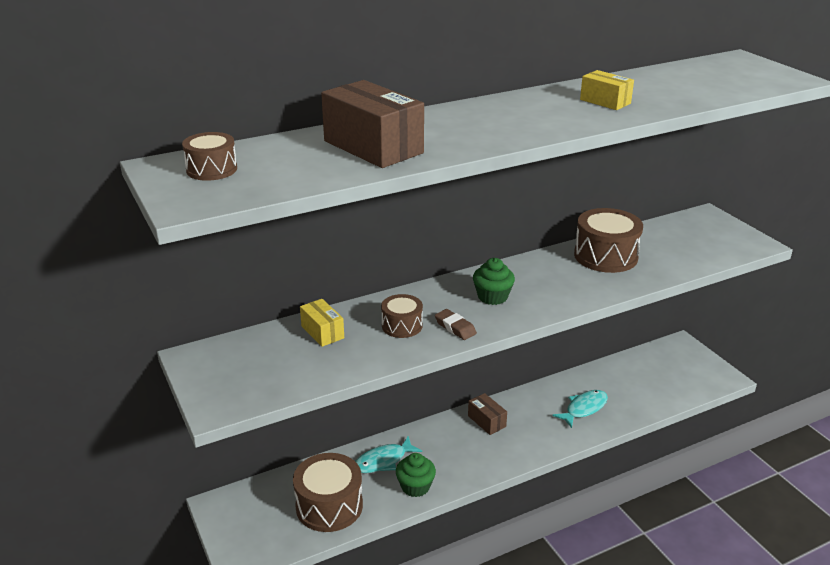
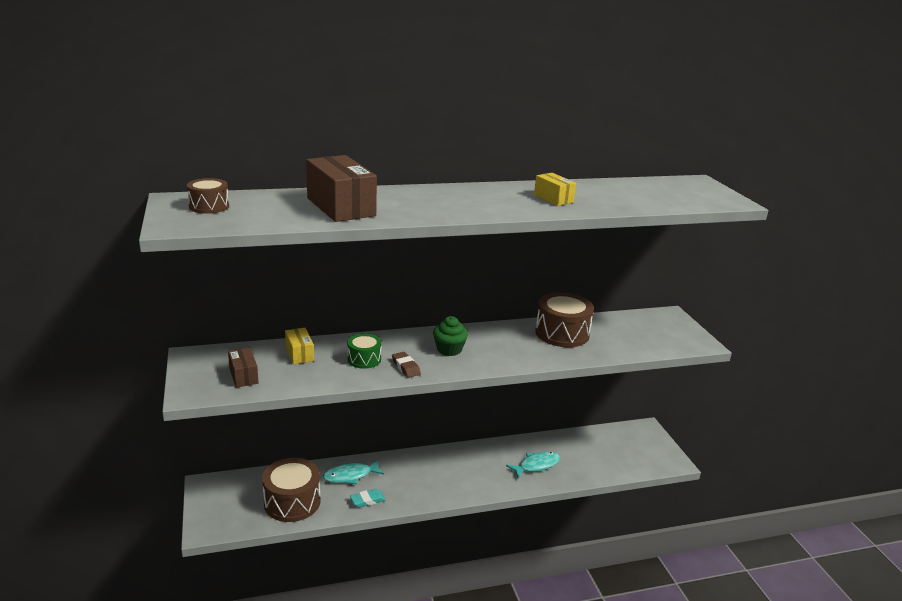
camera: 10 degrees right, 5 degrees down
(402, 326) = (364, 359): brown drum -> green drum
(415, 486) = (367, 500): green cupcake -> turquoise eraser
(486, 421) = (449, 461): brown box -> brown box (243, 376)

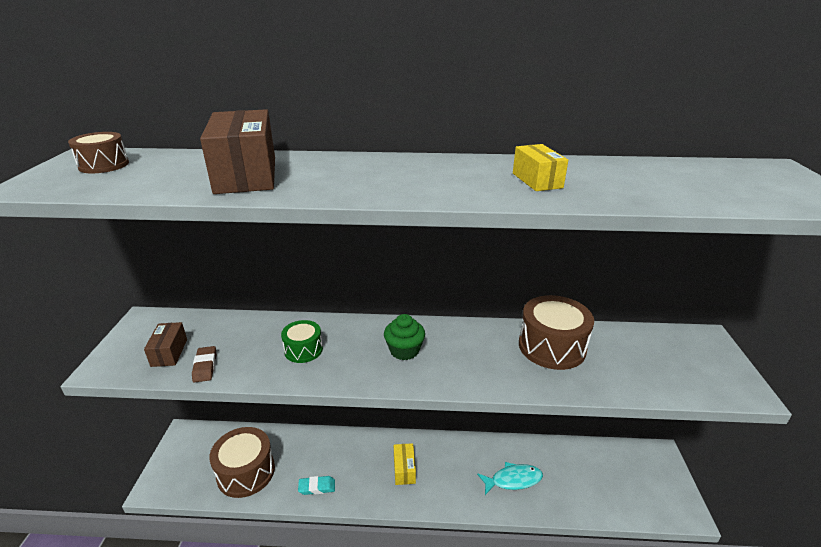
camera: 20 degrees right, 5 degrees up
(299, 354) = (243, 332): yellow box -> yellow box (404, 469)
(350, 476) = (314, 451): turquoise fish -> none
(406, 367) = (341, 368): brown eraser -> brown eraser (205, 366)

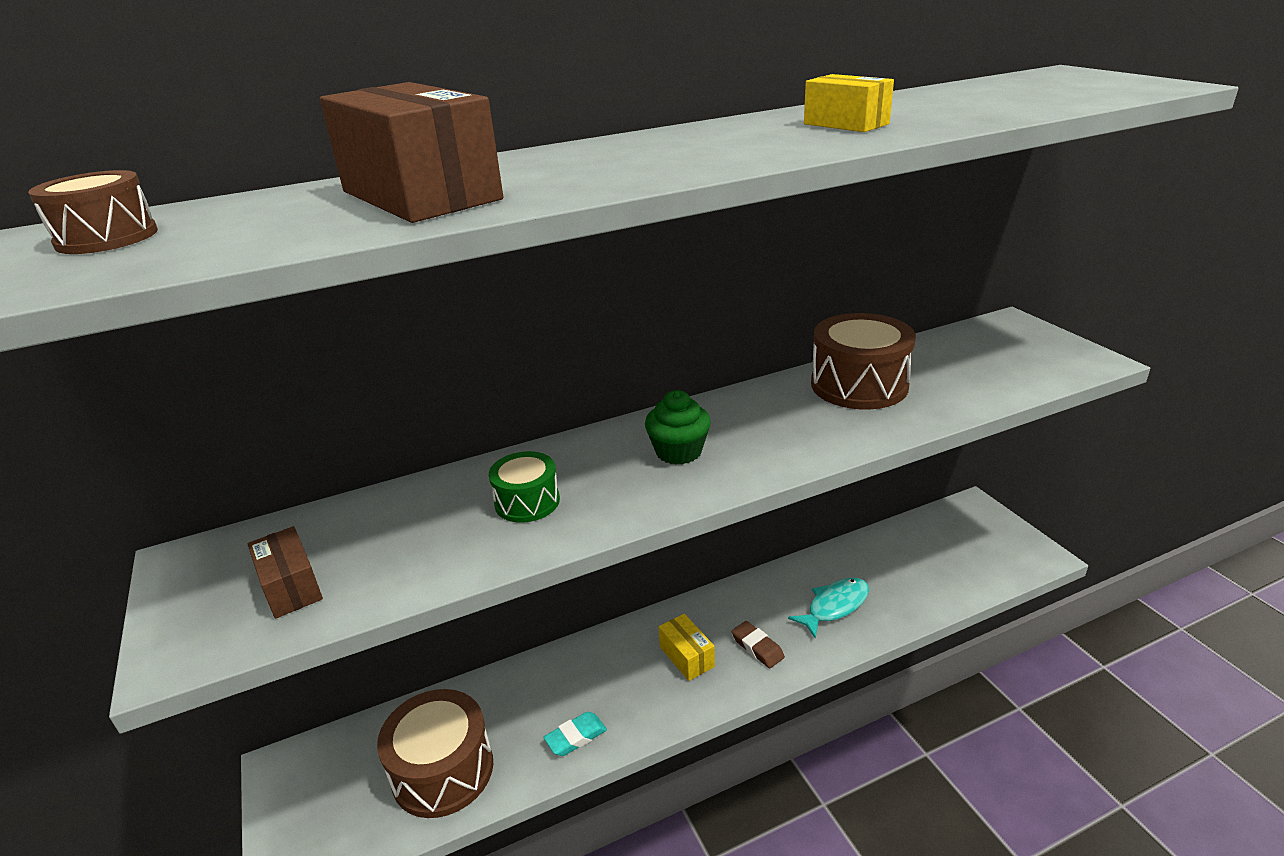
camera: 25 degrees left, 0 degrees up
(205, 366) = (381, 581): brown eraser -> brown eraser (757, 647)

